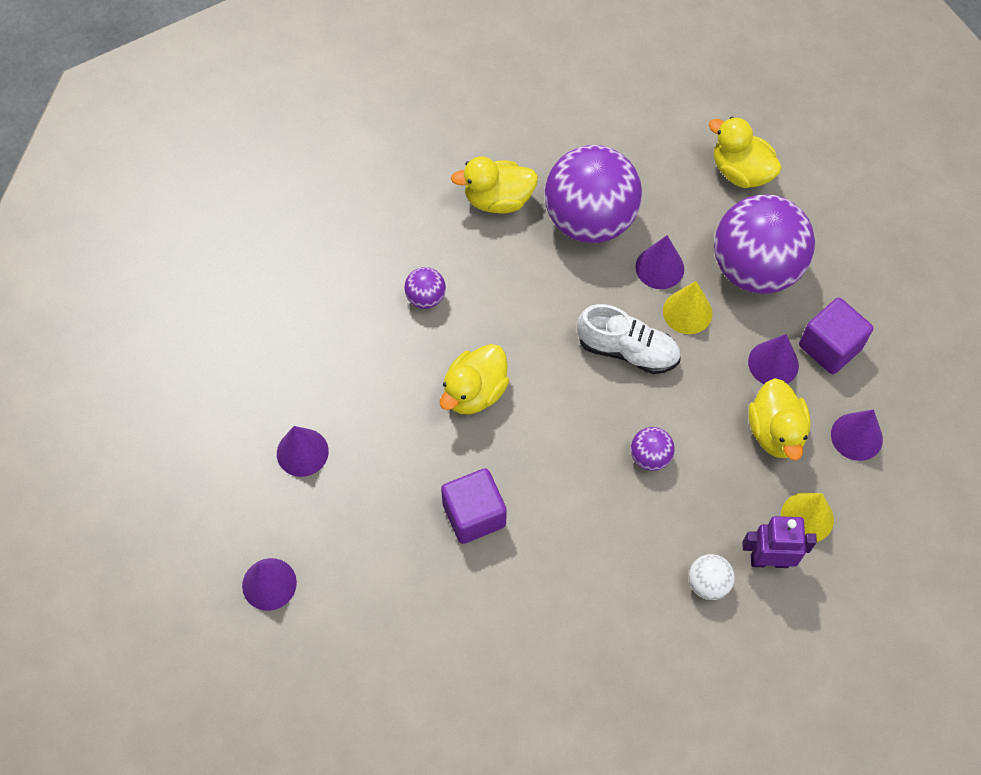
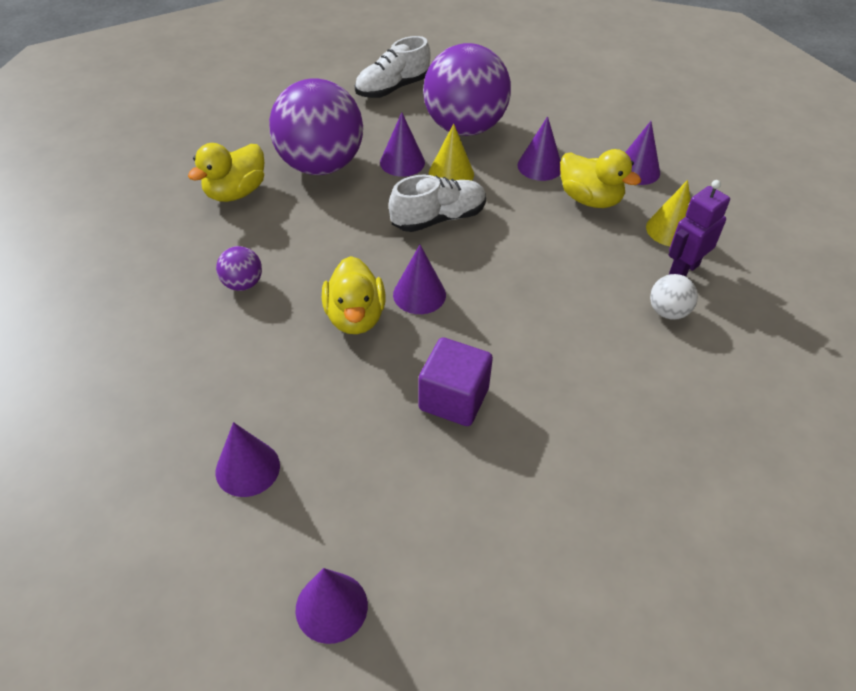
camera: 45 degrees left, 15 degrees down
(539, 410) = (419, 294): none -> purple cone
(650, 457) = (532, 267): purple ball -> none
(740, 172) = (392, 88): yellow duck -> white shoe
(830, 347) = (560, 138): purple cube -> none

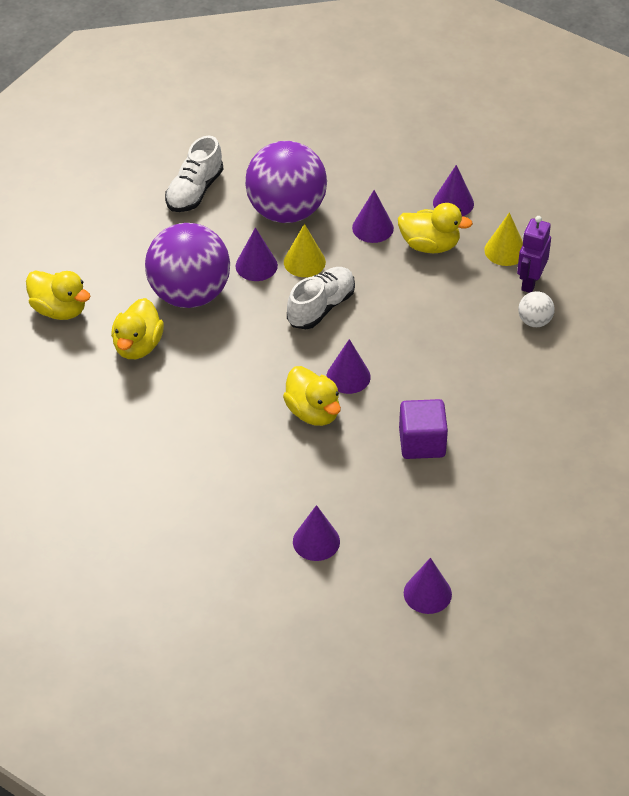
camera: 25 degrees left, 0 degrees up
(195, 140) = (59, 310): none -> yellow duck
(243, 284) = (208, 420): purple ball -> none

